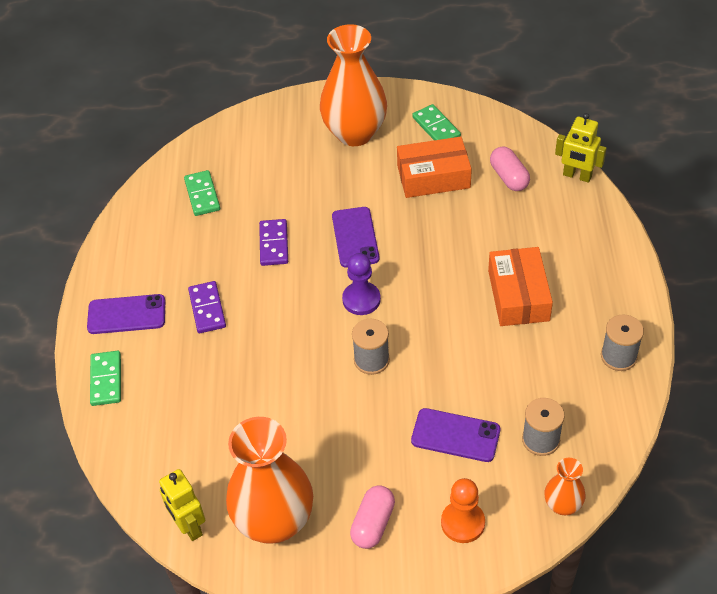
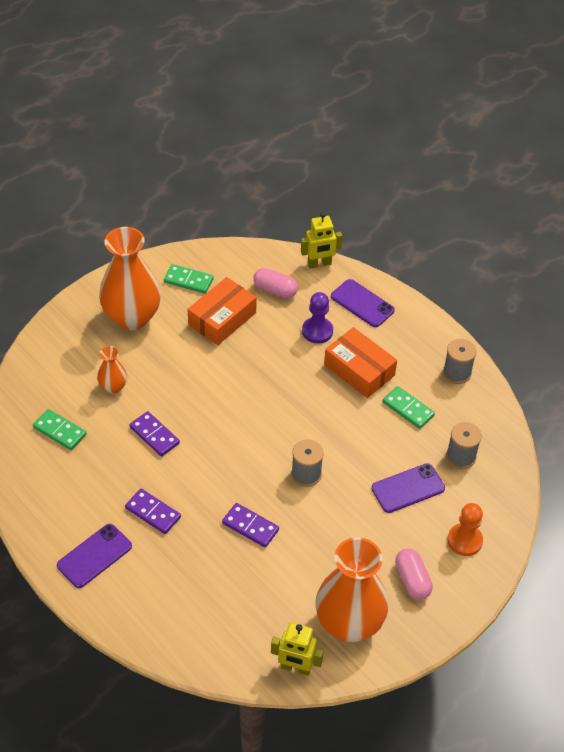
camera: 45 degrees left, 0 degrees up
(106, 380) = (129, 612): green domino -> green domino (408, 409)
(275, 374) = (250, 526): none -> purple domino
(355, 237) = (209, 395): purple phone -> purple phone (362, 303)
(361, 300) = (258, 437): purple pawn -> purple pawn (317, 331)
(562, 505) = (510, 489): orange vase -> orange vase (113, 387)

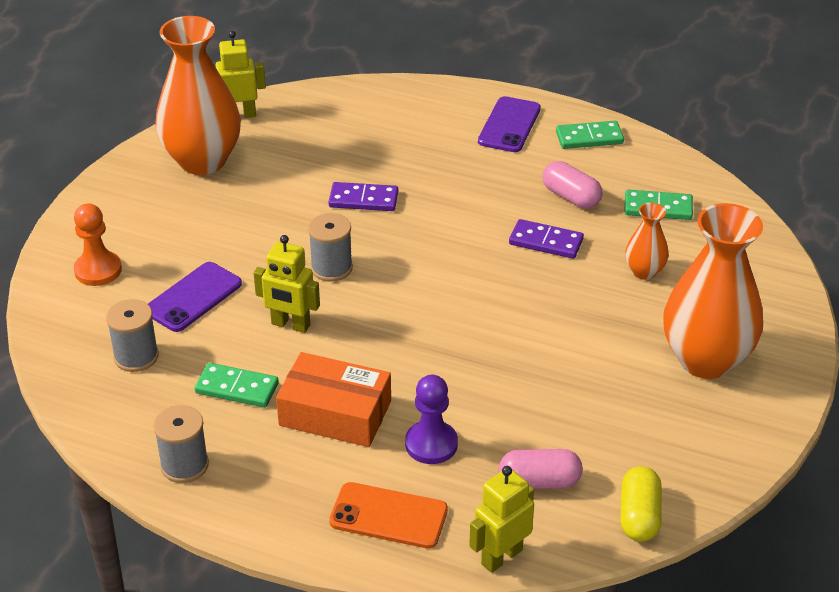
camera: 155 degrees right, 10 degrees down
(153, 513) = (481, 175): purple domino -> none
(188, 280) = (679, 442): green domino -> green domino (589, 138)
(222, 319) = (582, 407): orange box -> none
(239, 255) = (639, 516): none -> yellow capsule
(355, 440) = (290, 325): none -> yellow robot
(362, 303) = (388, 516): purple phone -> orange phone
(412, 580) = (148, 215): pink capsule -> pink capsule (571, 197)

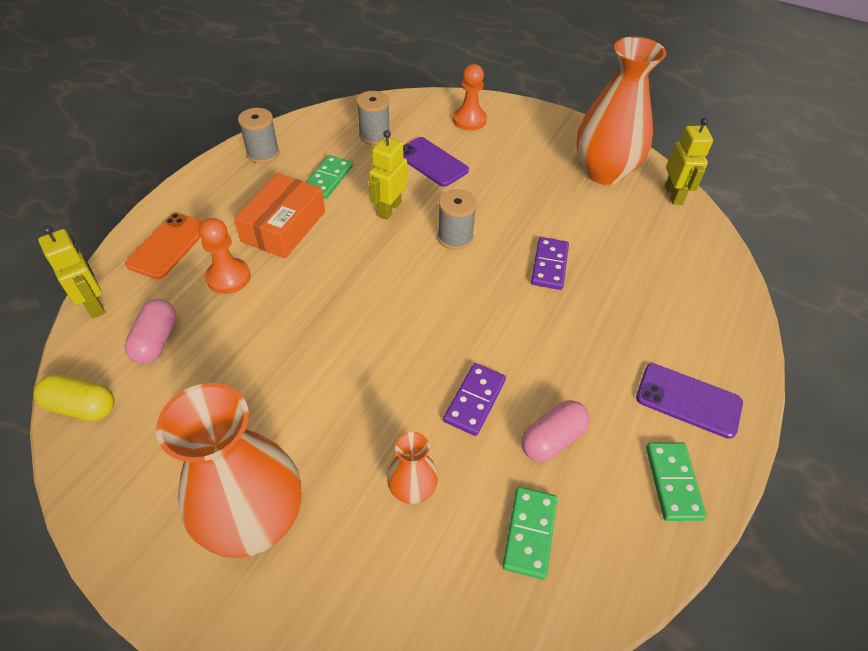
camera: 95 degrees right, 10 degrees up
(431, 444) = (228, 277): purple pawn -> orange pawn

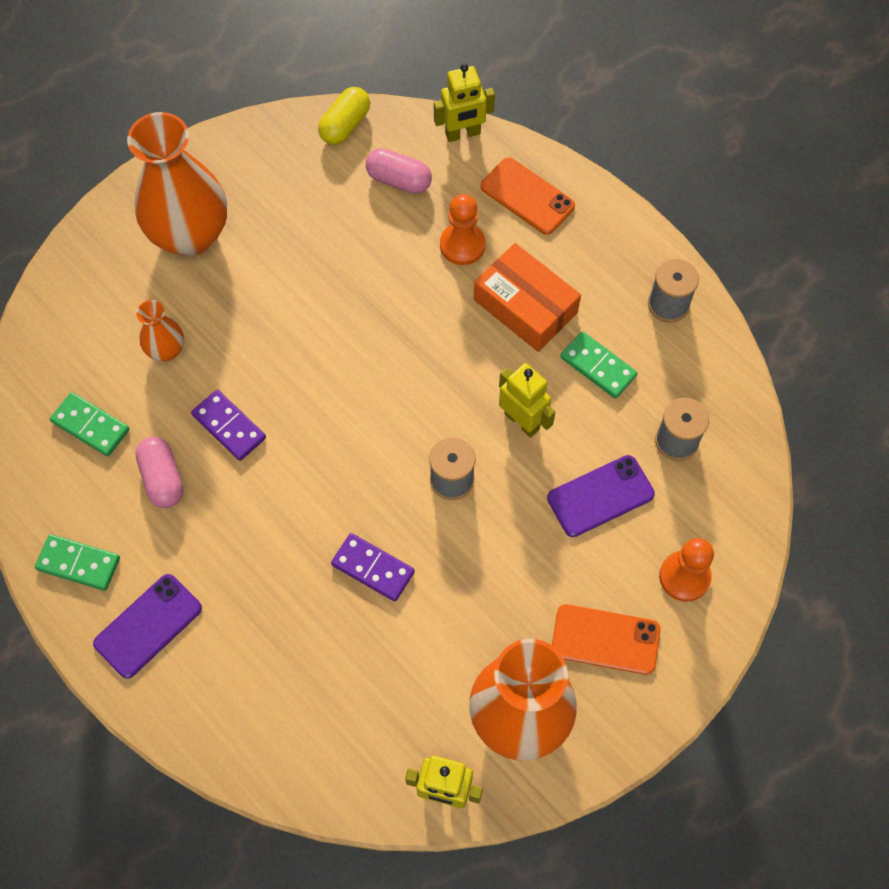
camera: 110 degrees right, 15 degrees up
(529, 145) = (605, 639): none -> orange phone

